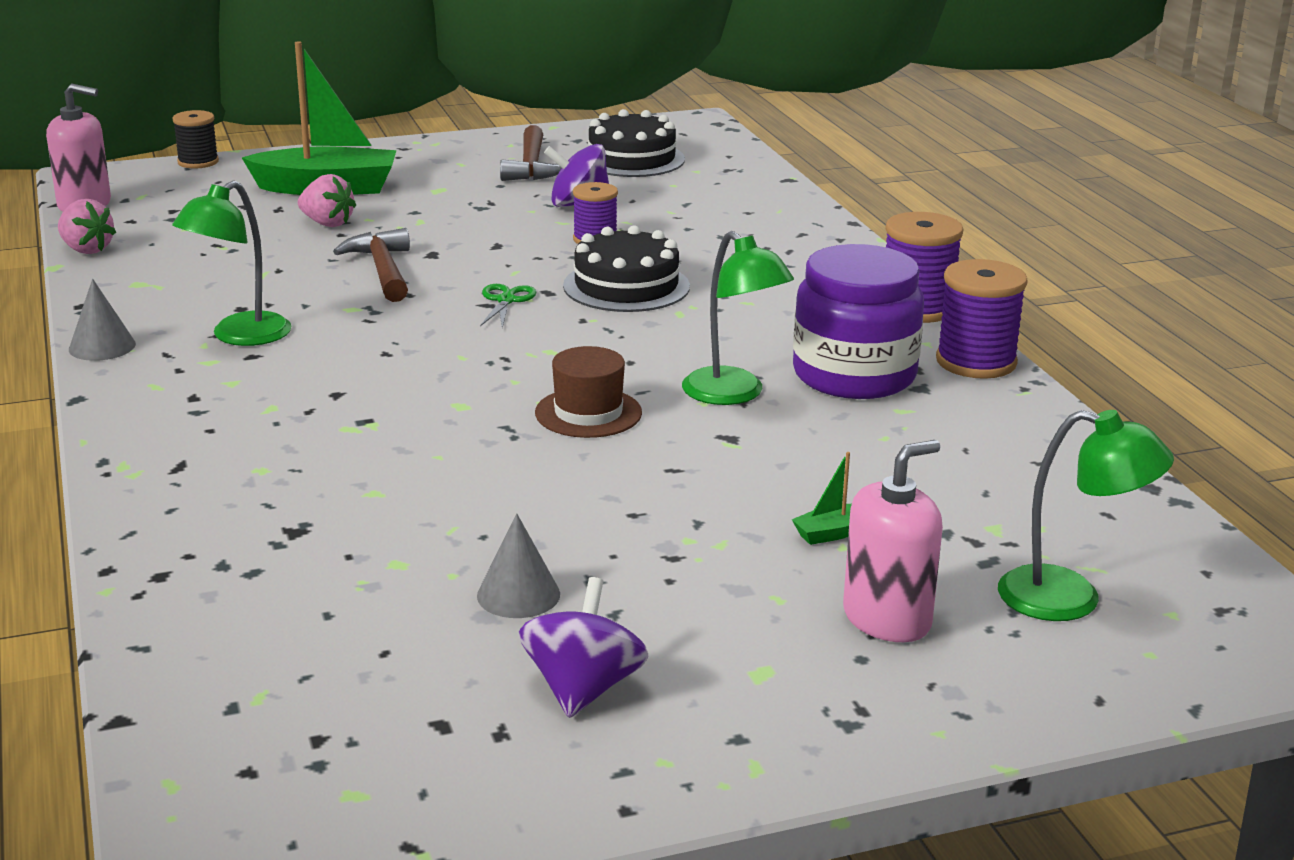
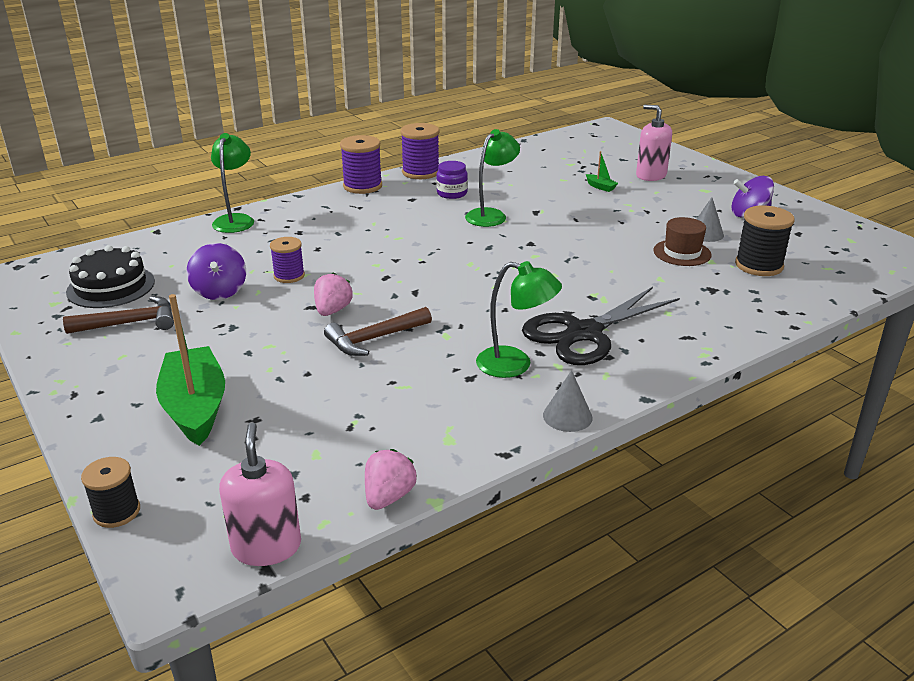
camera: 105 degrees left, 5 degrees up
(267, 393) = (584, 333): none -> black scissors
(327, 223) = (285, 385): pink strawberry -> pink strawberry (332, 310)
(337, 611) = (759, 265): none -> black spool
(506, 300) = (406, 287): green scissors -> none
(588, 413) = (536, 243): brown hat -> brown hat (682, 253)
(626, 286) = (366, 256): black cake -> none
(854, 375) = (452, 193): purple jar -> purple jar, size x0.51
(1071, 599) = (609, 152): green lamp -> green lamp (236, 220)

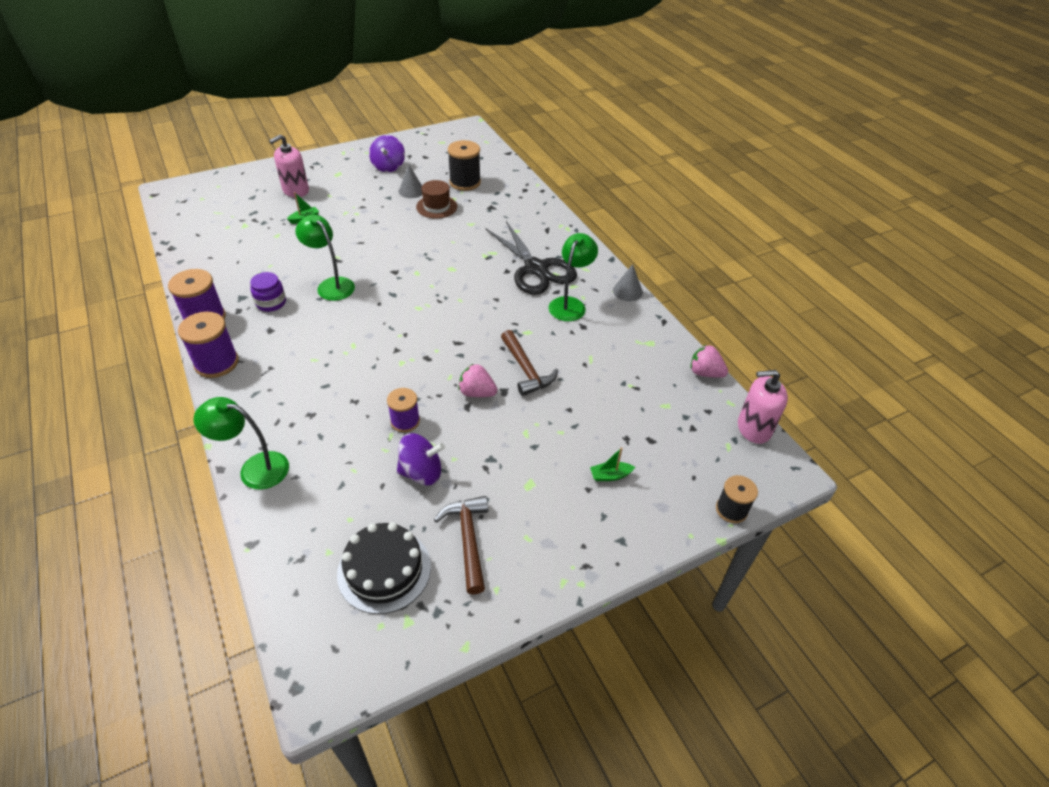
camera: 85 degrees left, 15 degrees up
(195, 407) = (610, 475): green boat -> green boat, size x0.40

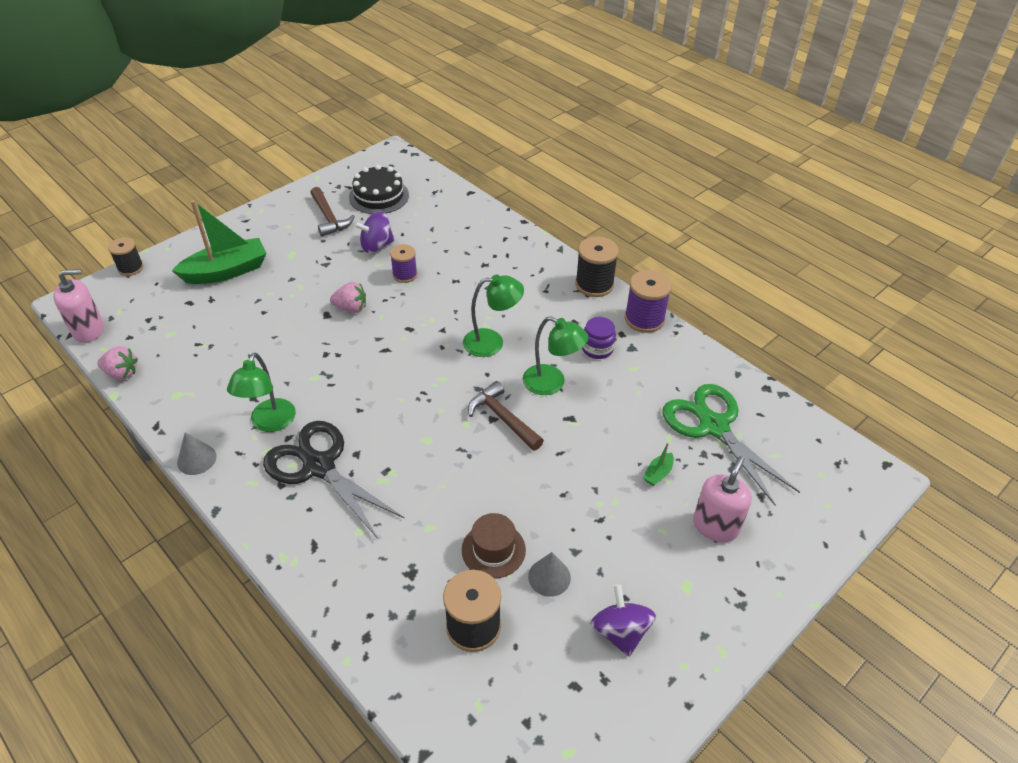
camera: 165 degrees right, 0 degrees up
(216, 363) = (594, 284): purple spool -> black spool
(239, 234) = (713, 426): none -> green scissors
(254, 468) = (499, 226): green lamp -> green lamp (492, 342)
(526, 370) = (309, 337): brown hammer -> brown hammer (502, 418)
(610, 475) = (226, 271): green boat -> green boat, size x2.47

